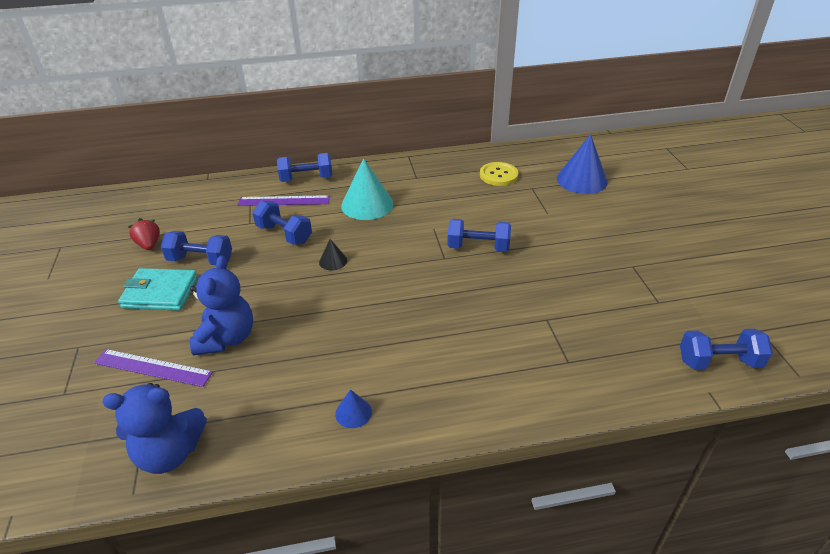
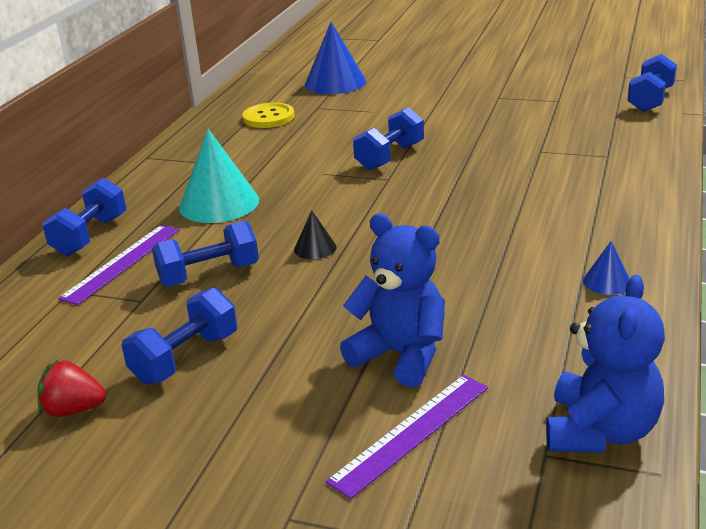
camera: 60 degrees left, 10 degrees down
(160, 293) = (229, 409): turquoise wallet -> none

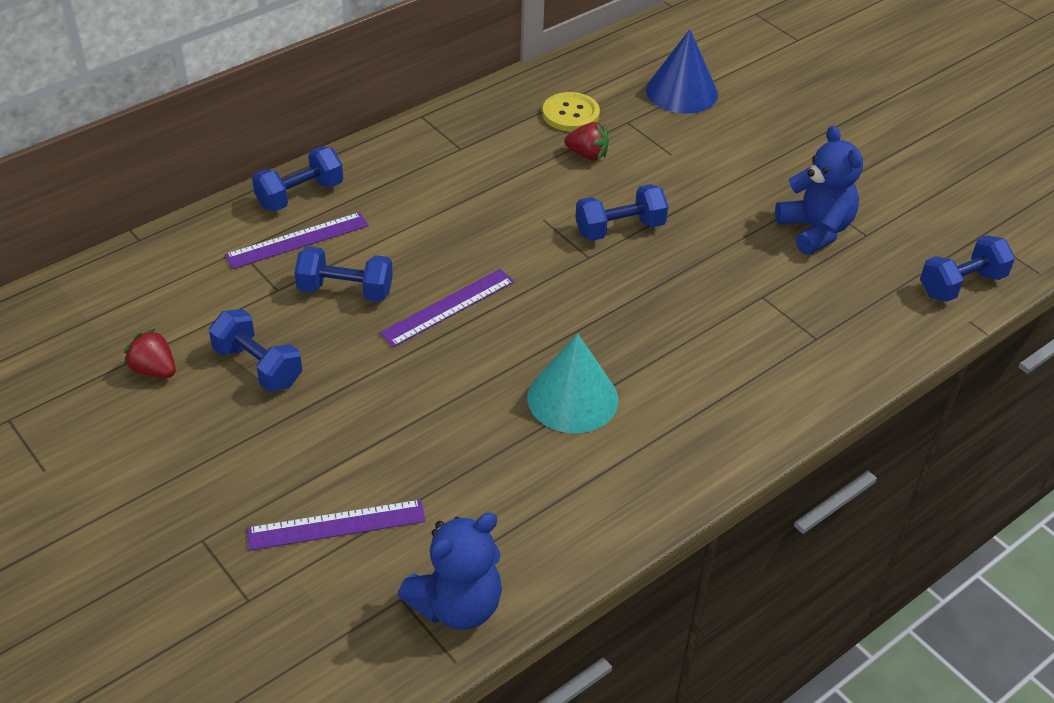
camera: 30 degrees right, 15 degrees up
(185, 358) = (258, 366): blue dumbbell -> blue dumbbell turned 60 degrees clockwise
(219, 203) = (425, 210): turquoise cone -> turquoise cone (572, 398)
(311, 131) = (587, 155): none -> red strawberry
(315, 248) = (448, 307): black cone -> purple ruler
(401, 355) = (399, 454): blue teddy bear -> blue teddy bear (815, 230)
(607, 281) = (629, 480): blue cone -> none

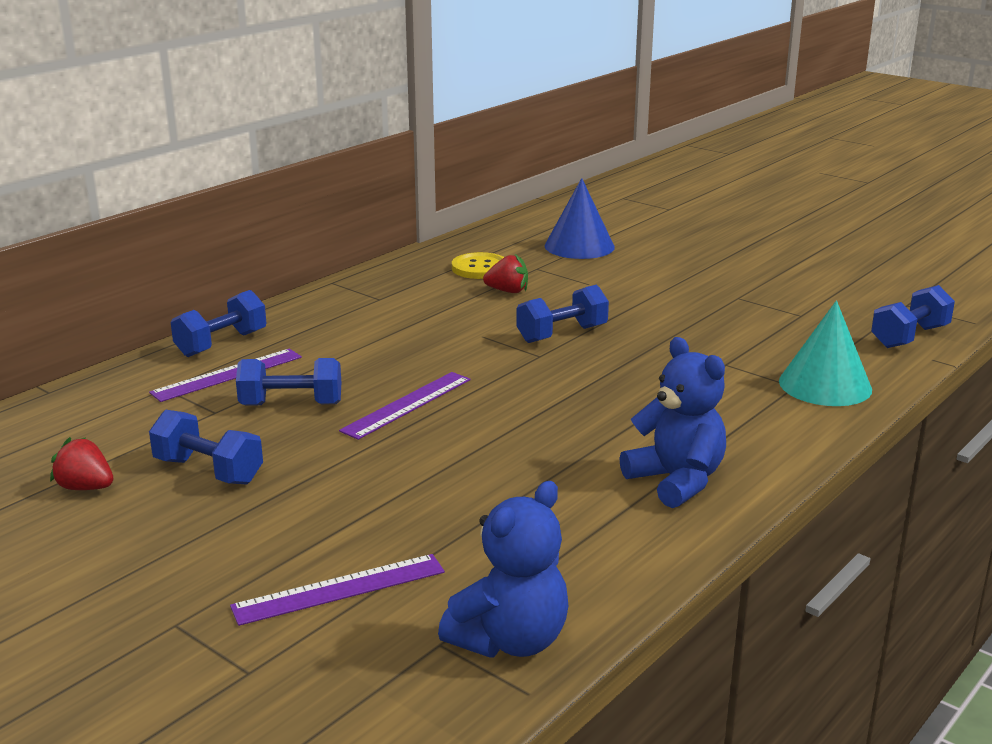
camera: 10 degrees left, 20 degrees down
(572, 398) = (569, 455): turquoise cone -> turquoise cone (825, 385)
(815, 230) = (751, 317): blue teddy bear -> blue teddy bear (676, 481)

